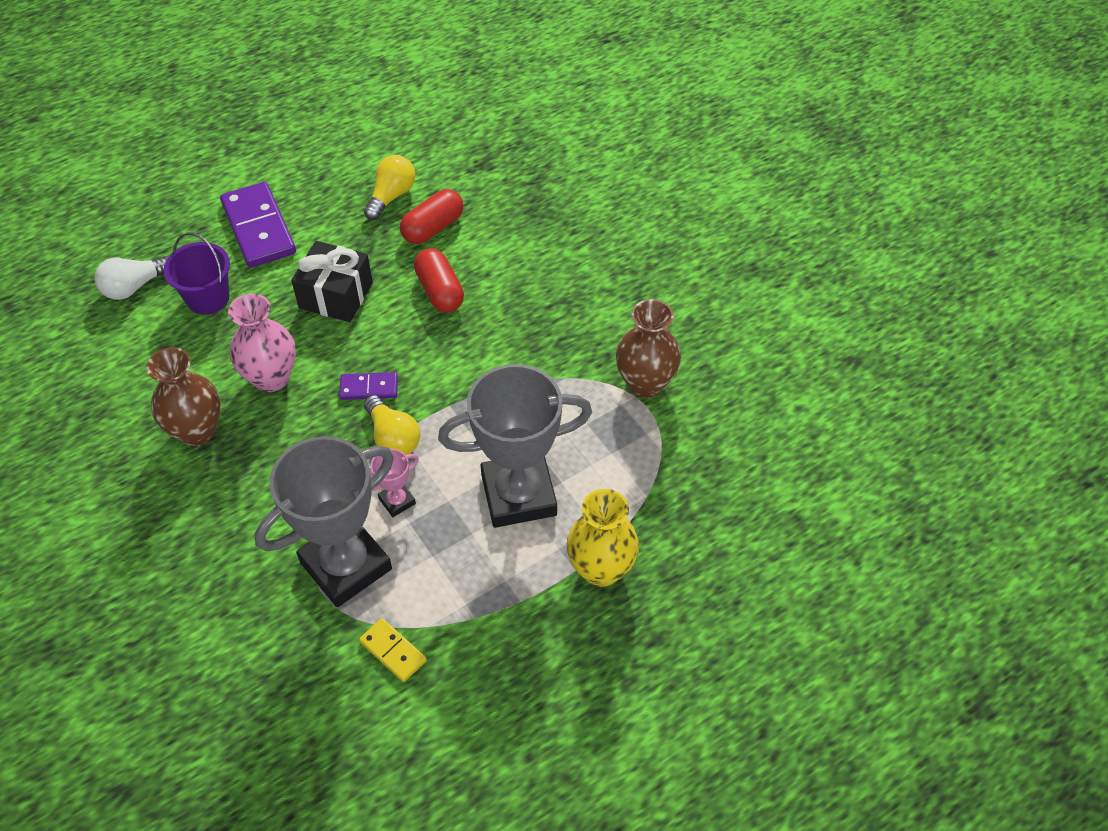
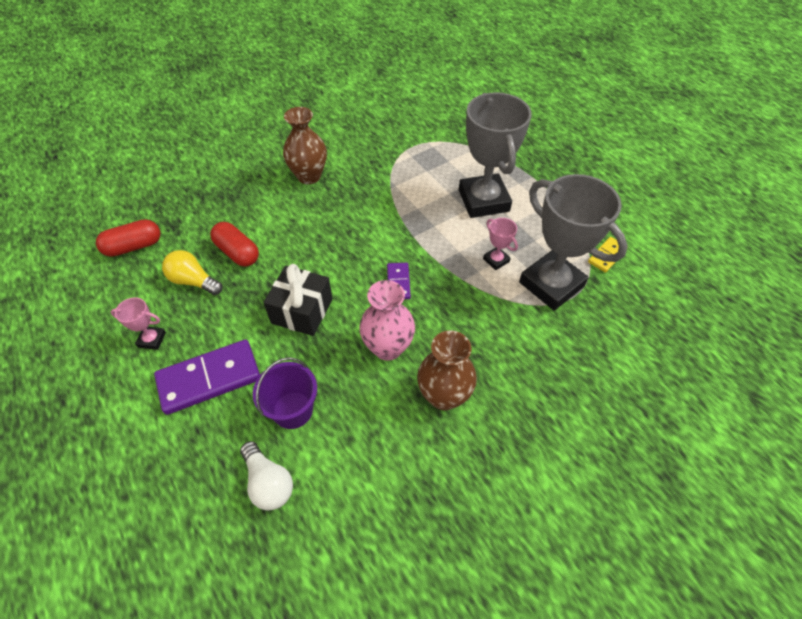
camera: 90 degrees left, 0 degrees up
(315, 176) = (152, 339): none -> pink trophy
(393, 437) = (443, 265): yellow light bulb -> none
(440, 291) = (306, 245): red capsule -> red capsule (134, 246)
(601, 569) = (530, 166): yellow vase -> none
(645, 383) = (395, 146): brown vase -> brown vase (309, 176)

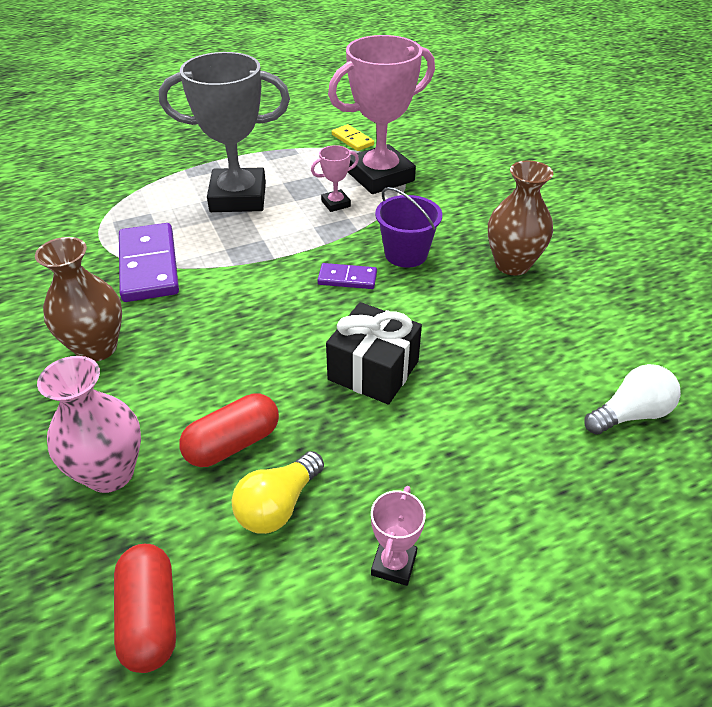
camera: 80 degrees left, 10 degrees down
(209, 378) = (477, 478): purple domino -> purple domino (148, 266)
(293, 410) = (530, 387): purple bucket -> purple bucket (406, 254)
(388, 348) = (445, 297): pink vase -> pink vase (110, 473)
(551, 284) = (380, 176): grey trophy -> pink trophy

